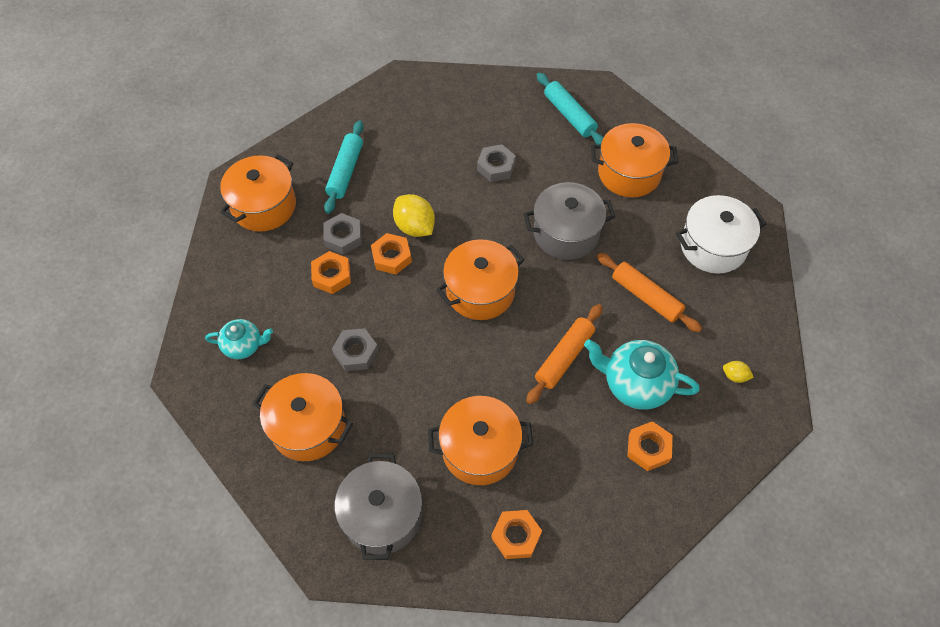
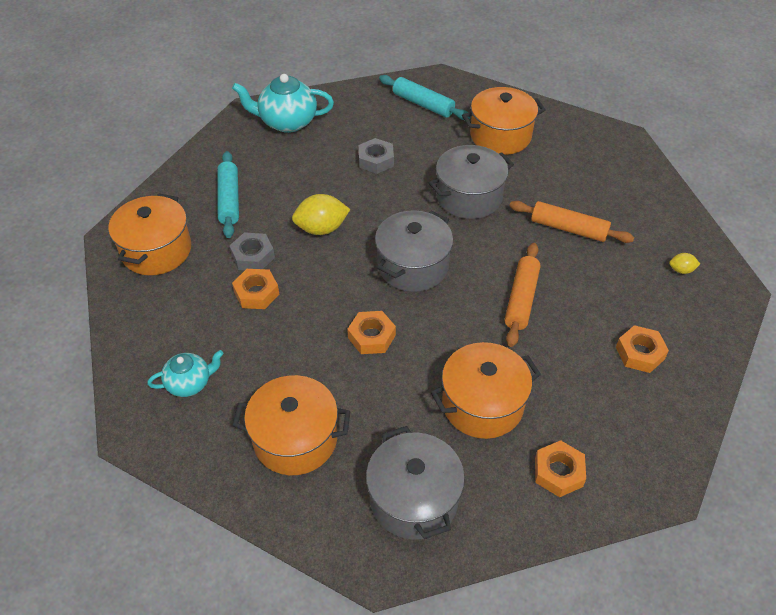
camera: 20 degrees left, 10 degrees down
(356, 352) = (314, 355): grey nut -> none
(391, 257) = (311, 260): orange nut -> orange nut (371, 336)
(415, 227) = (321, 229): yellow lemon -> yellow lemon turned 45 degrees counterclockwise
(480, 291) = (413, 266): orange pot -> grey pot
(635, 384) = (598, 302): turquoise teapot -> turquoise teapot (287, 122)
(713, 246) = (604, 174): white pot -> none

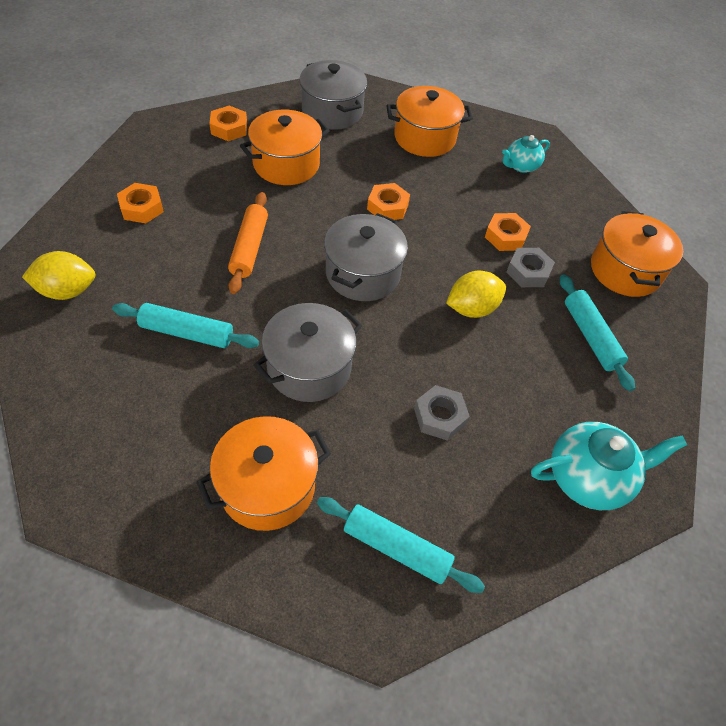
camera: 165 degrees right, 5 degrees up
(568, 228) = (187, 333): orange rolling pin -> turquoise rolling pin
(681, 270) = (67, 291): yellow lemon -> yellow lemon, size x2.00

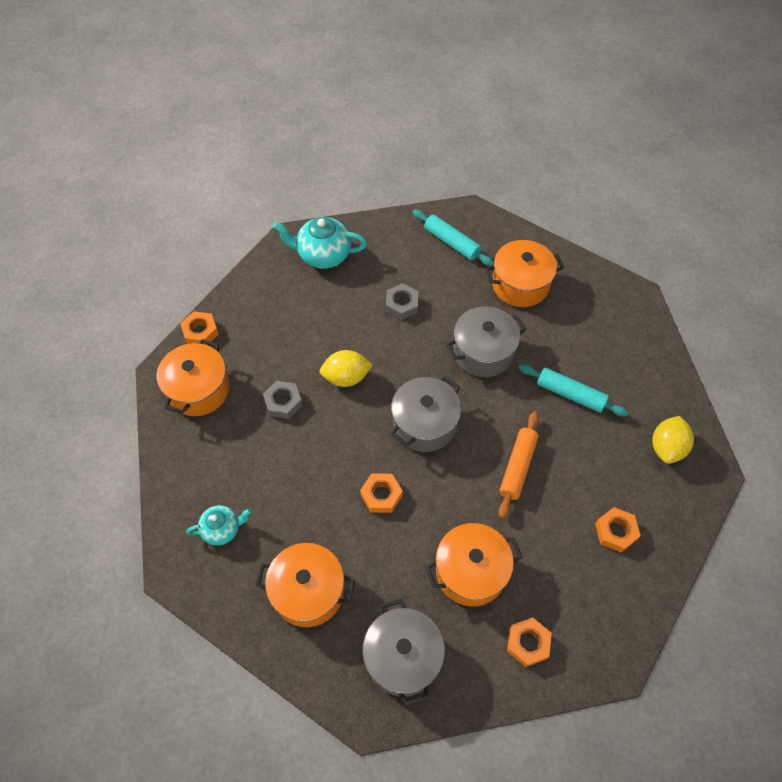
camera: 160 degrees left, 5 degrees up
(67, 291) = (667, 447): yellow lemon -> yellow lemon turned 75 degrees counterclockwise
(505, 236) = (284, 442): orange nut -> orange nut (200, 332)
(590, 336) = (265, 339): turquoise rolling pin -> none

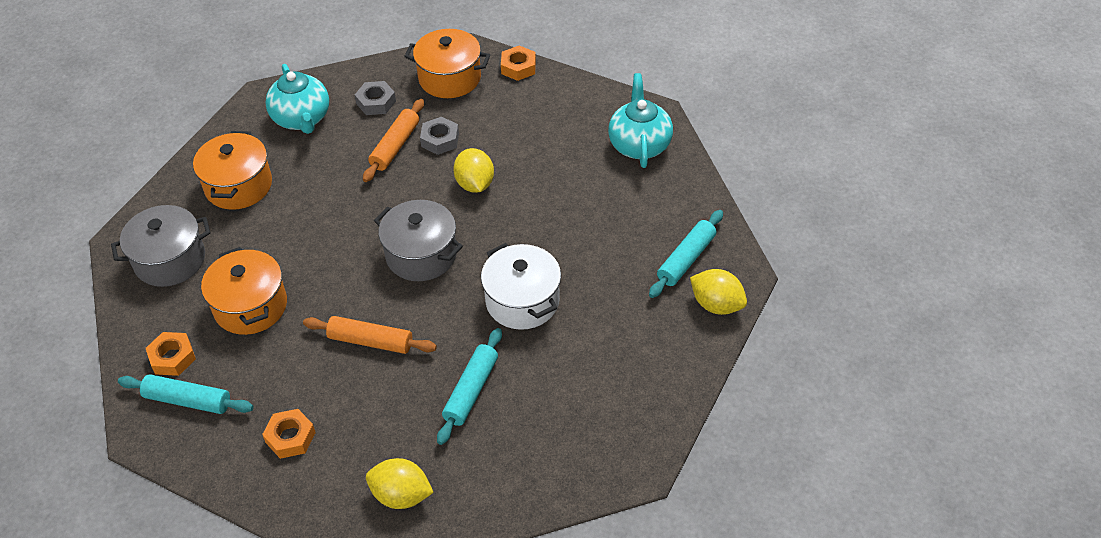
camera: 85 degrees right, 10 degrees down
(222, 529) = (302, 119): turquoise teapot -> turquoise teapot, size x1.66
(283, 441) = (395, 146): none -> orange rolling pin
(381, 495) = (336, 227): orange nut -> none
(401, 304) = (580, 220): grey nut -> grey nut (376, 102)
(483, 352) = (522, 301): grey pot -> white pot
(497, 231) = (716, 305): none -> yellow lemon
(520, 285) = (632, 334): orange pot -> none
(577, 624) = (188, 400): none -> turquoise rolling pin

